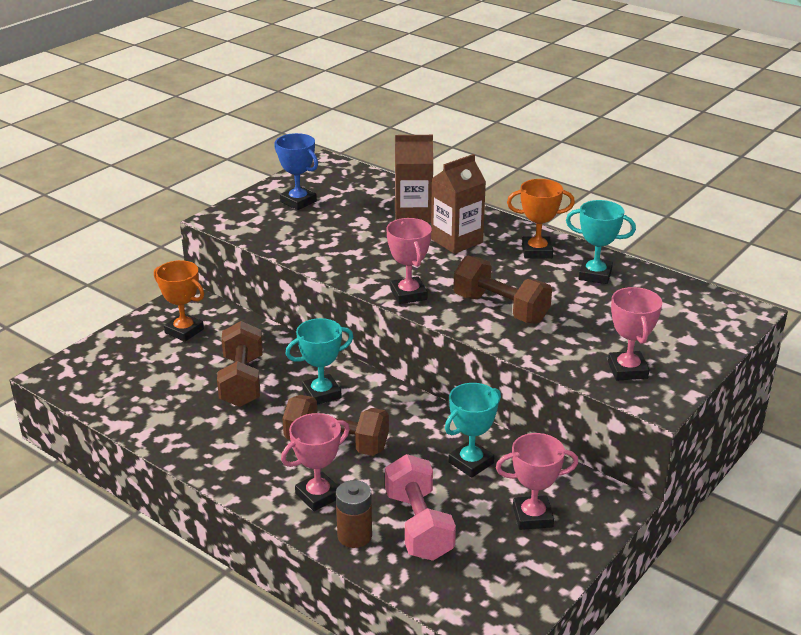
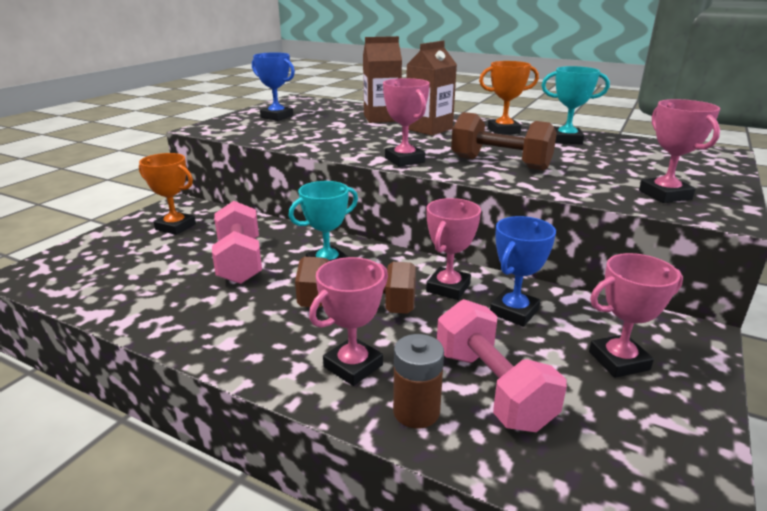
camera: 10 degrees left, 5 degrees down
(242, 381) = (240, 261): brown dumbbell -> pink dumbbell
(424, 432) = (448, 288): none -> pink trophy
(471, 463) = (514, 312): turquoise trophy -> blue trophy

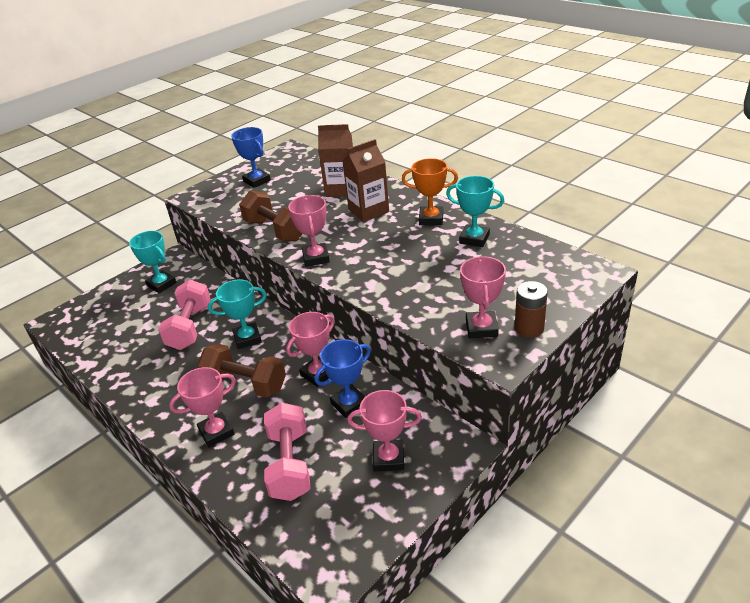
camera: 20 degrees right, 10 degrees up
(175, 227) = (161, 284): orange trophy -> turquoise trophy
(416, 411) = (234, 472): brown battery -> brown battery (529, 328)
(500, 163) = (387, 270): brown dumbbell -> brown dumbbell (275, 230)

